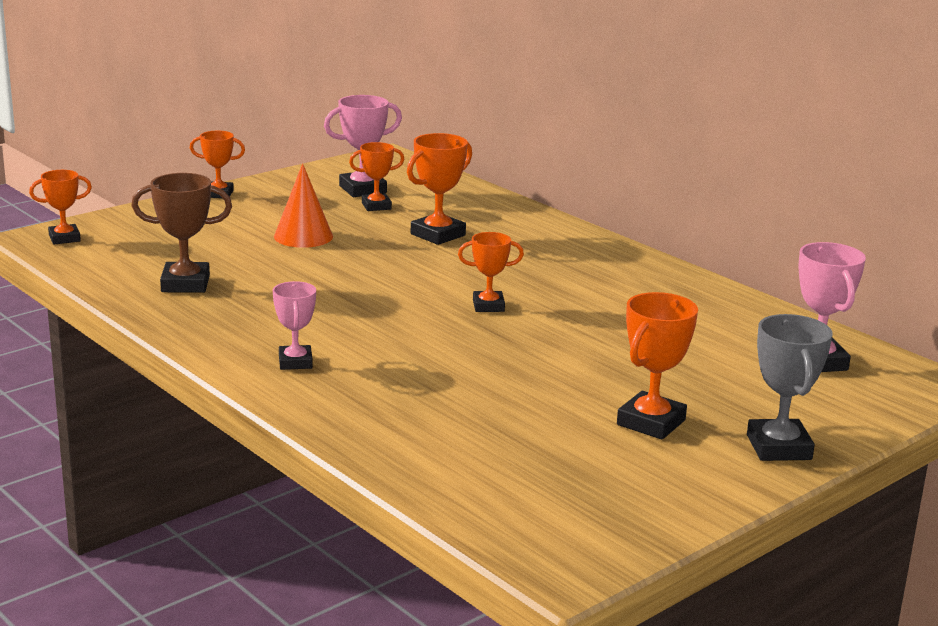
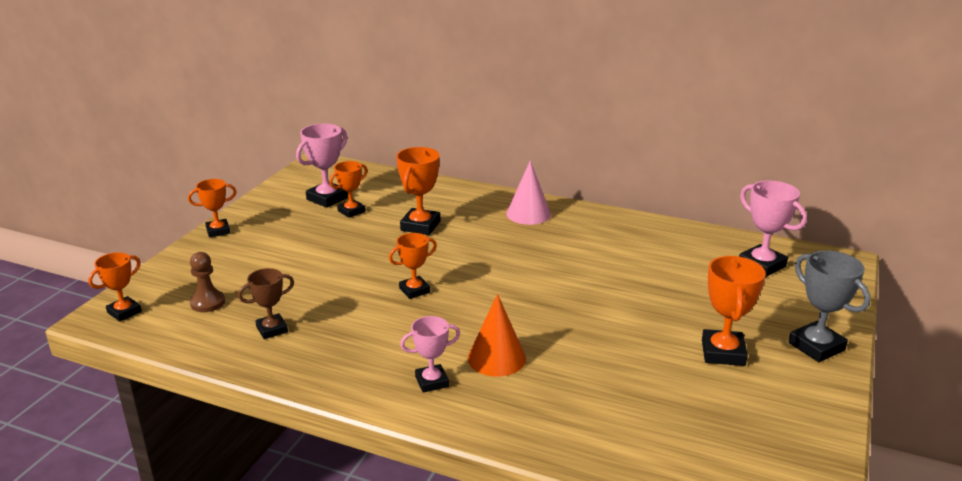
camera: 25 degrees left, 5 degrees up
(147, 249) = (207, 302): none -> brown pawn
(185, 284) = (272, 329): brown trophy -> brown trophy, size x0.66
(295, 362) = (432, 382): pink trophy -> pink trophy turned 75 degrees counterclockwise
(303, 236) = (323, 254): orange cone -> orange cone (496, 358)
(488, 306) = (517, 281): orange trophy -> orange trophy (414, 290)
(579, 250) = (528, 214): none -> pink cone

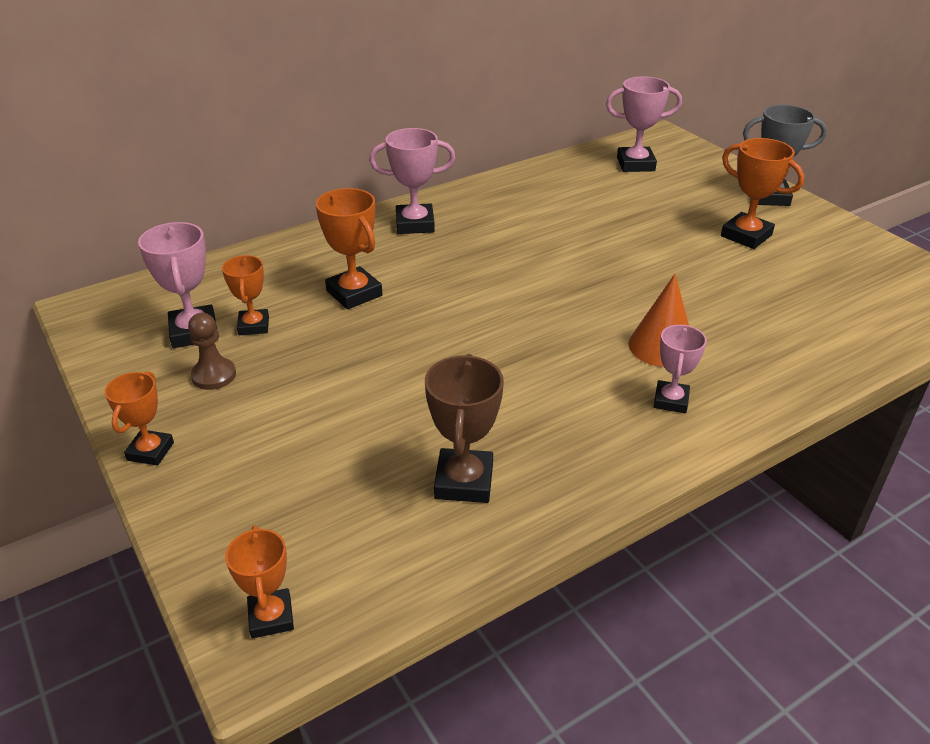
camera: 55 degrees left, 10 degrees up
(207, 302) = (339, 520): brown pawn -> brown pawn (214, 375)
(272, 329) = (464, 481): brown trophy -> brown trophy, size x1.51
(414, 290) = (487, 347): orange trophy -> none
(528, 214) = (415, 224): pink cone -> pink trophy

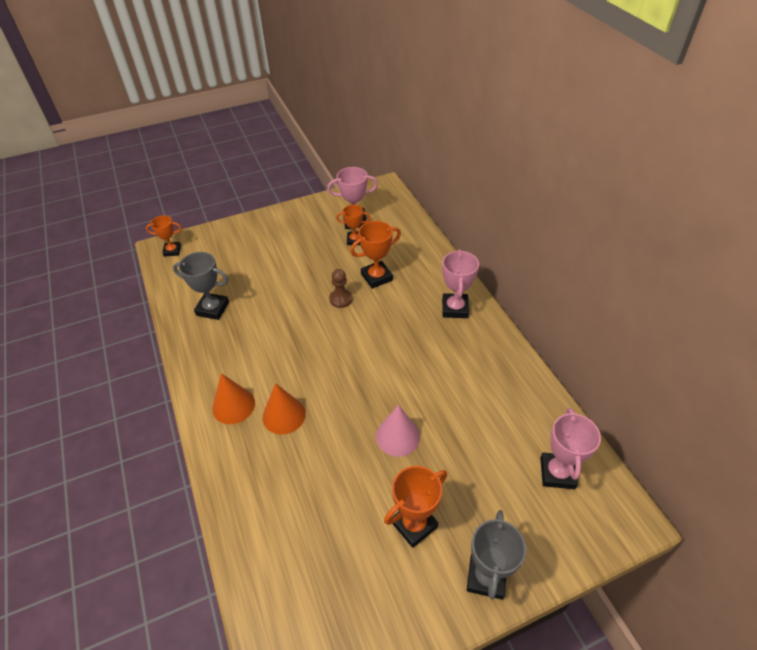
camera: 100 degrees right, 10 degrees up
(150, 451) = (273, 215): orange trophy -> none
(214, 375) = (318, 229): brown pawn -> brown pawn (341, 299)
(464, 481) = (212, 309): brown trophy -> grey trophy
(644, 253) = (397, 436): none -> pink cone
(671, 400) = (233, 405): pink trophy -> orange cone

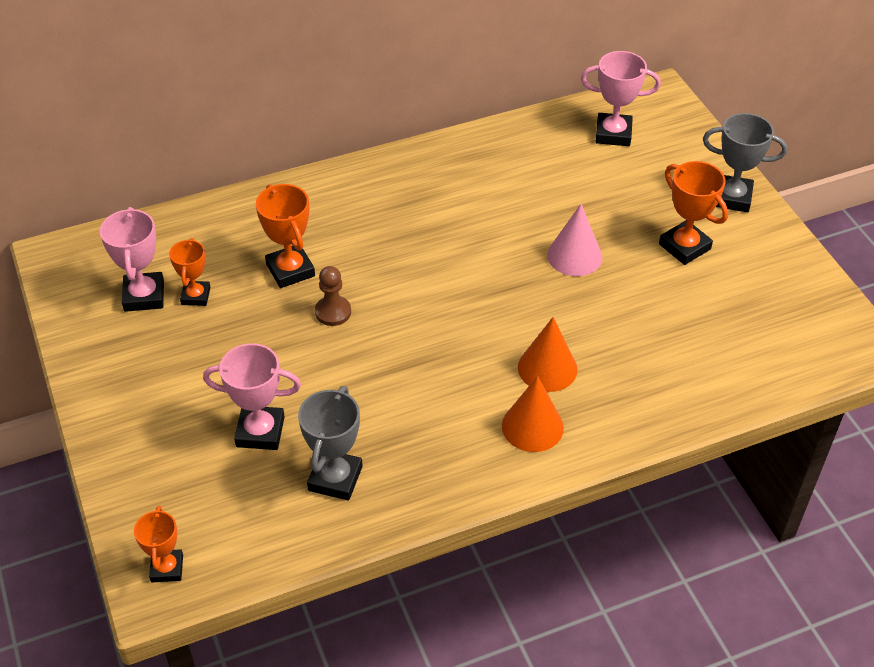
camera: 90 degrees left, 0 degrees up
(455, 308) = (366, 190): pink trophy -> pink trophy (260, 432)

